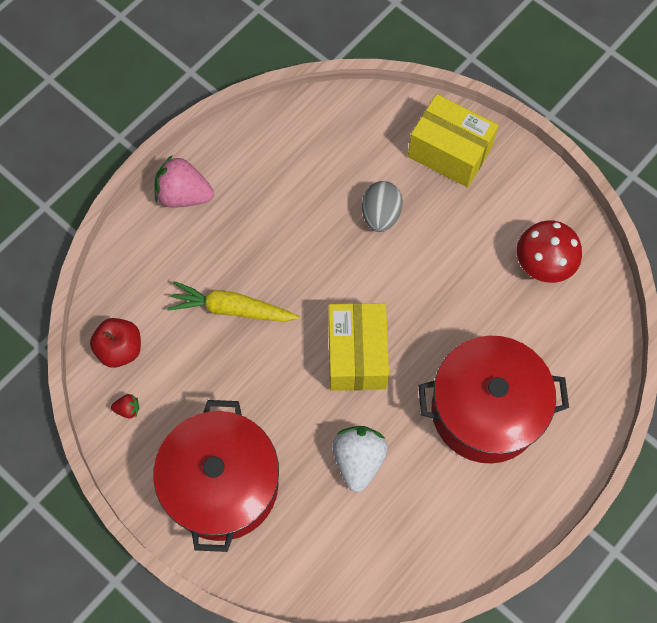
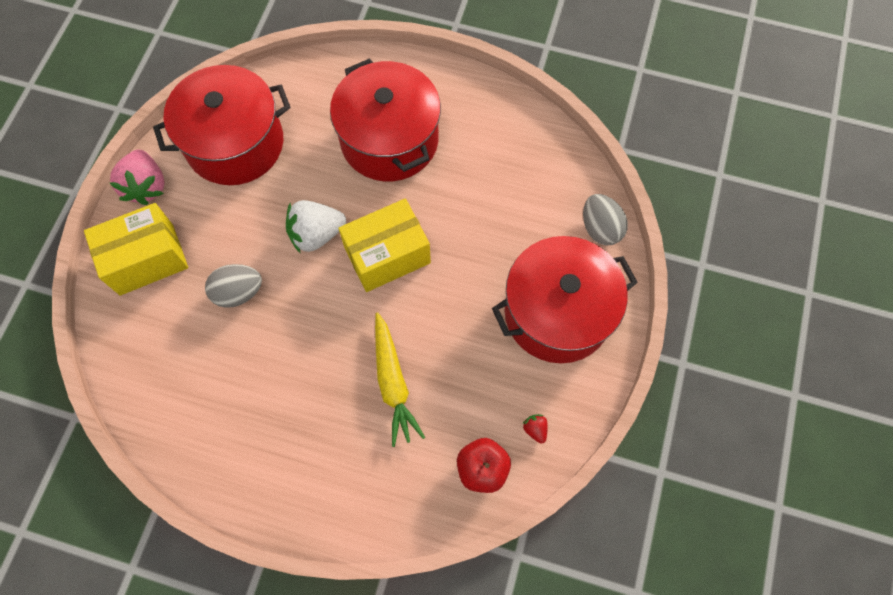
camera: 115 degrees left, 0 degrees up
(184, 195) = (290, 492): pink strawberry -> pink strawberry (146, 186)
(287, 575) = (600, 228): none -> grey egg
(358, 460) = (479, 216): white strawberry -> white strawberry (316, 234)
(449, 152) = (146, 259): yellow box -> yellow box turned 60 degrees clockwise
(543, 264) = (235, 143): red mushroom -> red pot

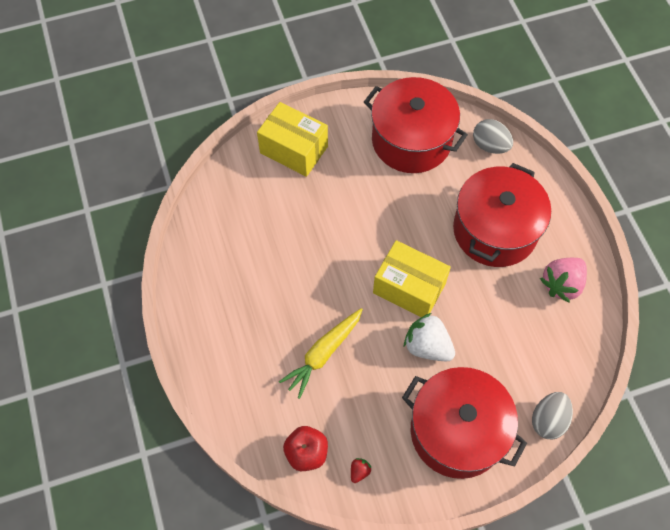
camera: 55 degrees right, 5 degrees down
(146, 186) = (340, 113): pink strawberry -> pink strawberry (561, 284)
(238, 292) = (313, 217): grey egg -> grey egg (490, 146)
(316, 234) = (388, 234): white strawberry -> white strawberry (427, 346)

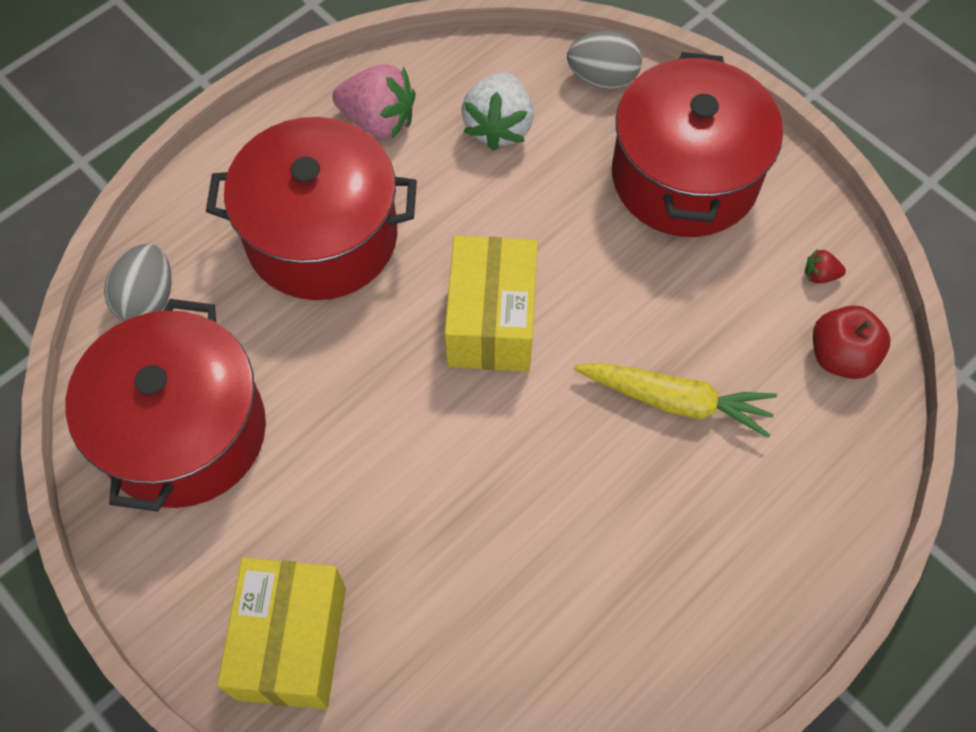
camera: 115 degrees left, 0 degrees up
(427, 346) = (577, 259): white strawberry -> white strawberry (498, 127)

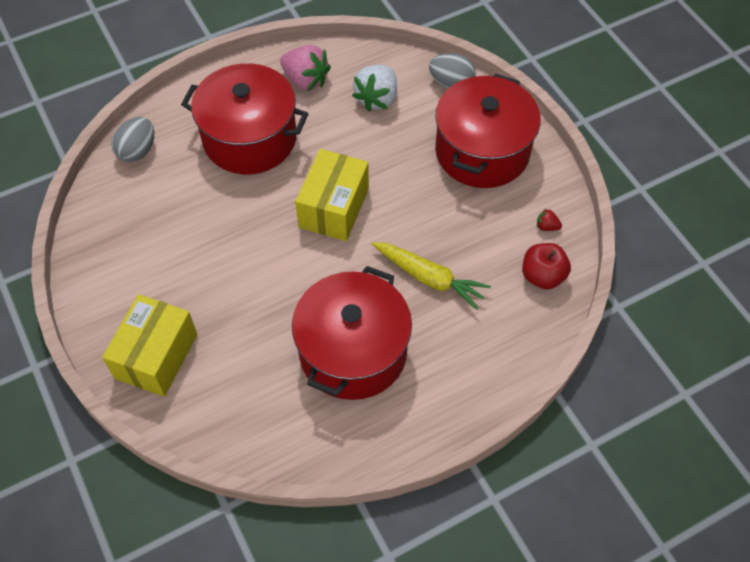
camera: 15 degrees right, 5 degrees down
(184, 431) = (134, 228): red pot -> red pot (353, 352)

